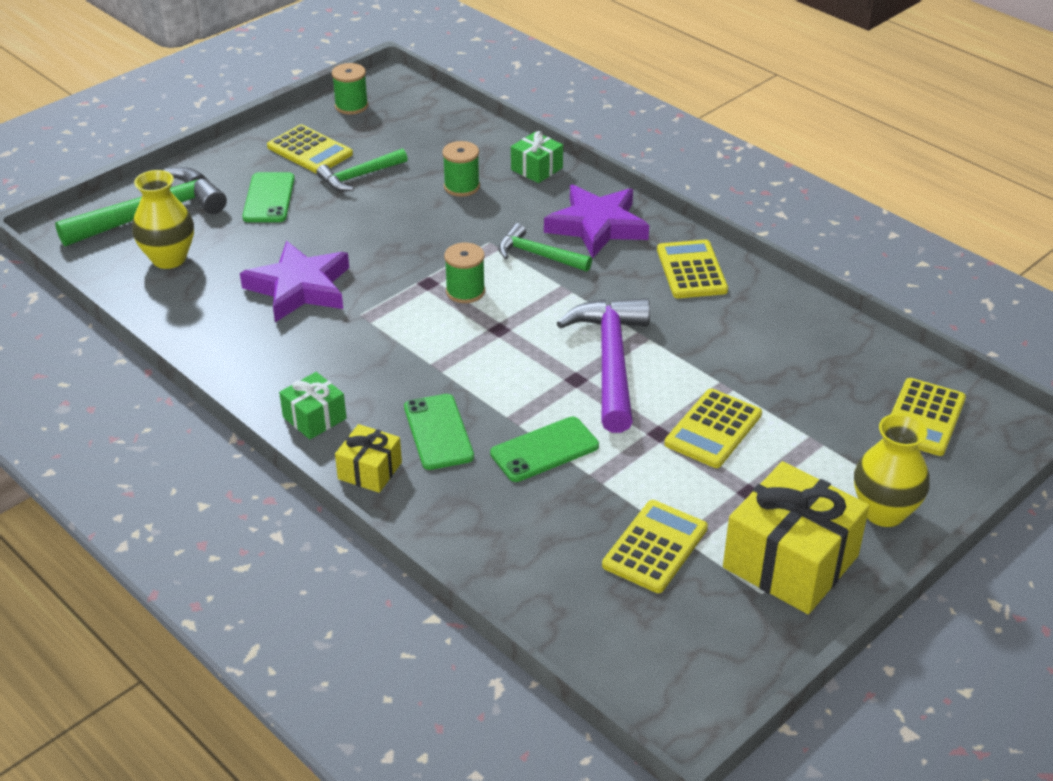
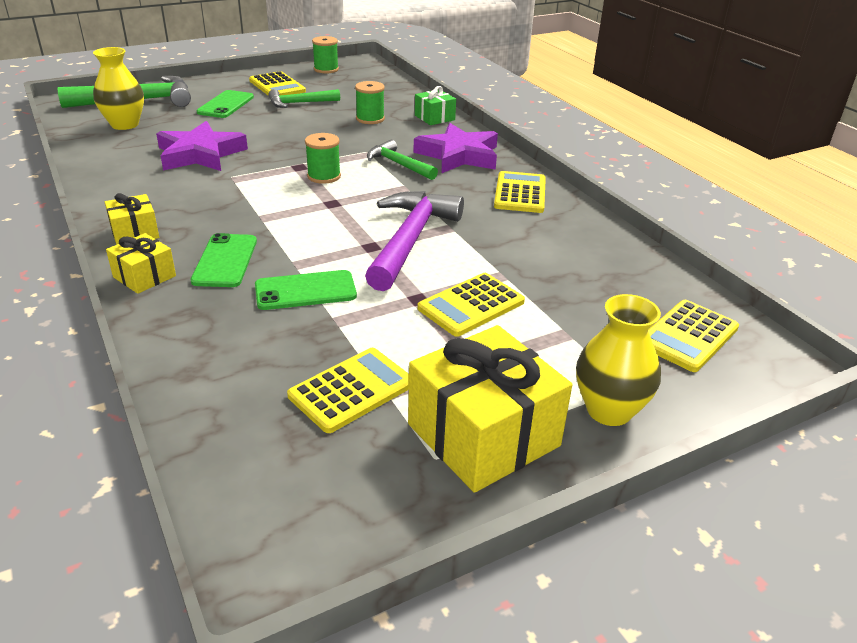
camera: 15 degrees right, 5 degrees down
(314, 418) = (135, 233): green gift -> yellow gift

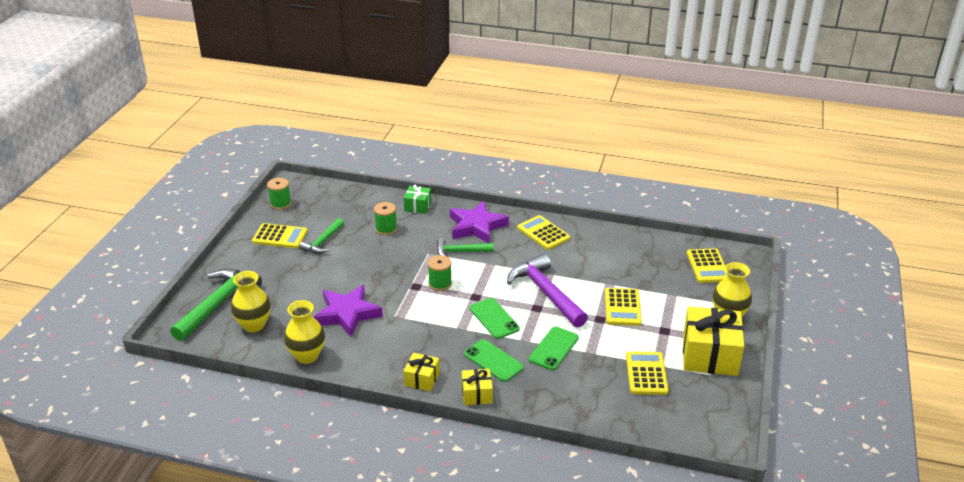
camera: 45 degrees left, 0 degrees up
(104, 162) = (307, 356): none -> yellow vase
(226, 105) = (281, 271): green phone -> green phone (494, 318)

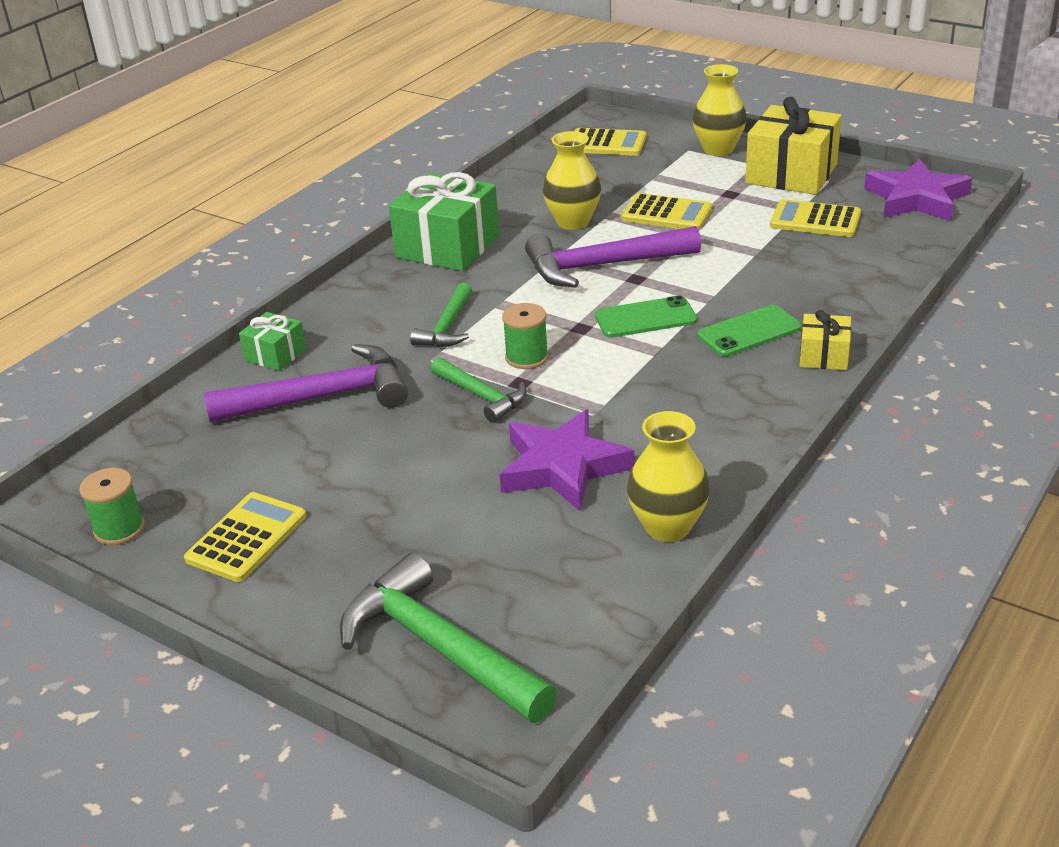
camera: 70 degrees left, 0 degrees up
(254, 325) = (541, 594): yellow vase -> yellow vase (573, 222)
(323, 242) = (309, 478): green hammer -> green hammer (481, 396)
(386, 229) = (321, 397): green spool -> purple hammer
(422, 379) = (773, 403): yellow gift -> none
(477, 226) = (385, 302): purple star -> purple star (916, 199)
(543, 233) = (447, 247): yellow calculator -> green gift
(553, 348) = (738, 278): green phone -> none

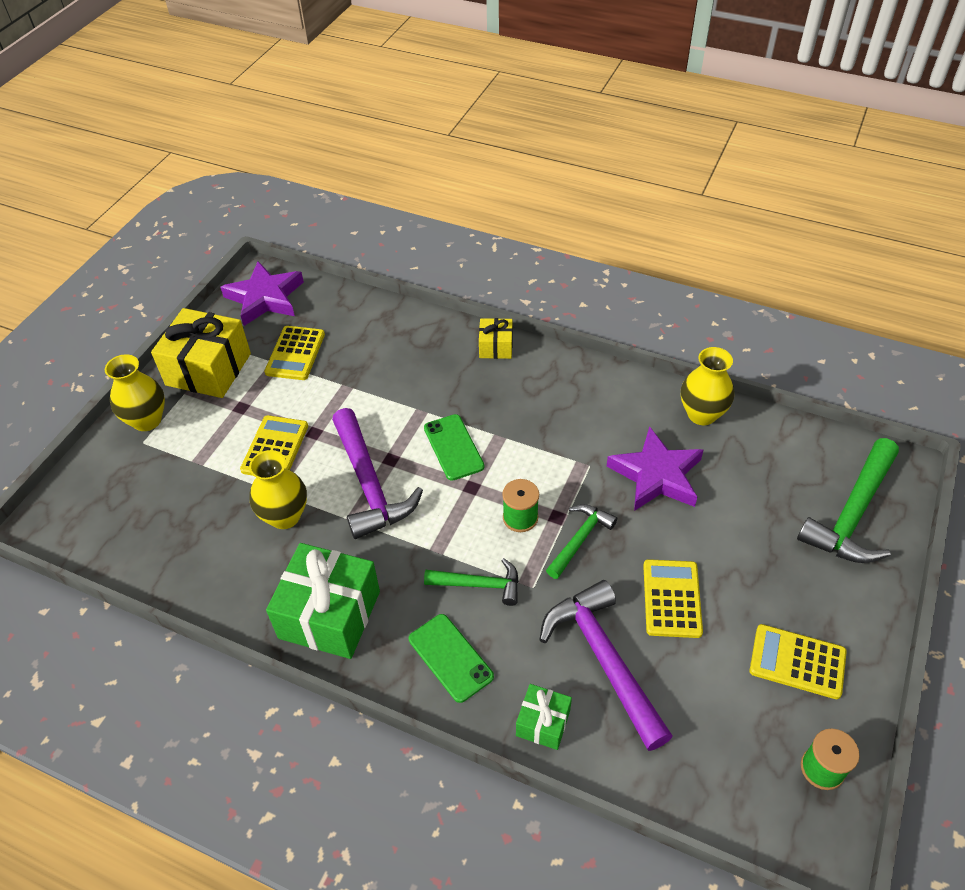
camera: 100 degrees left, 15 degrees up
(607, 143) = (112, 509): yellow calculator -> yellow calculator (671, 598)
(749, 332) = (468, 386): green phone -> green phone (450, 657)

